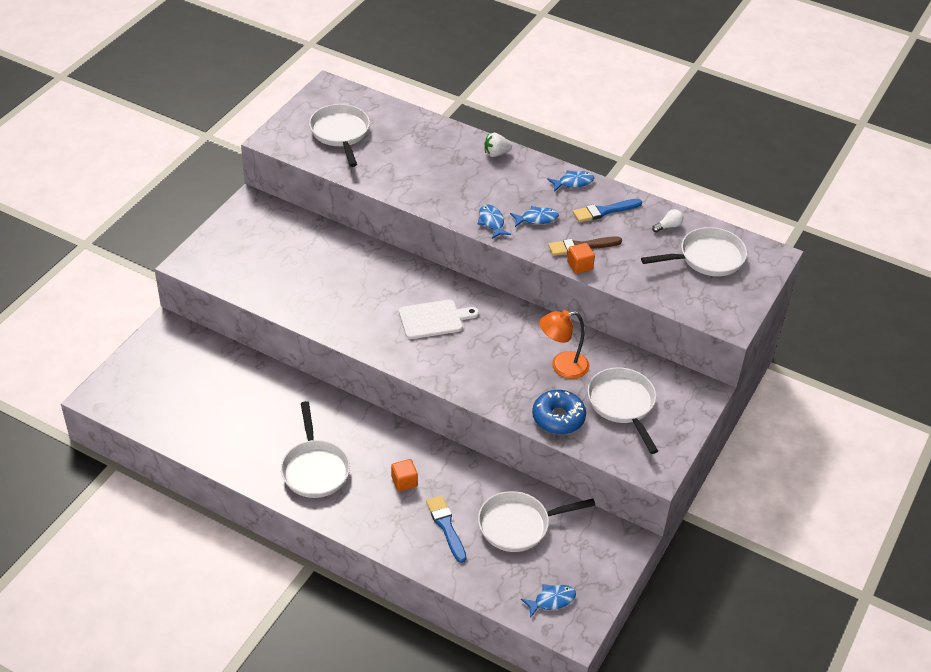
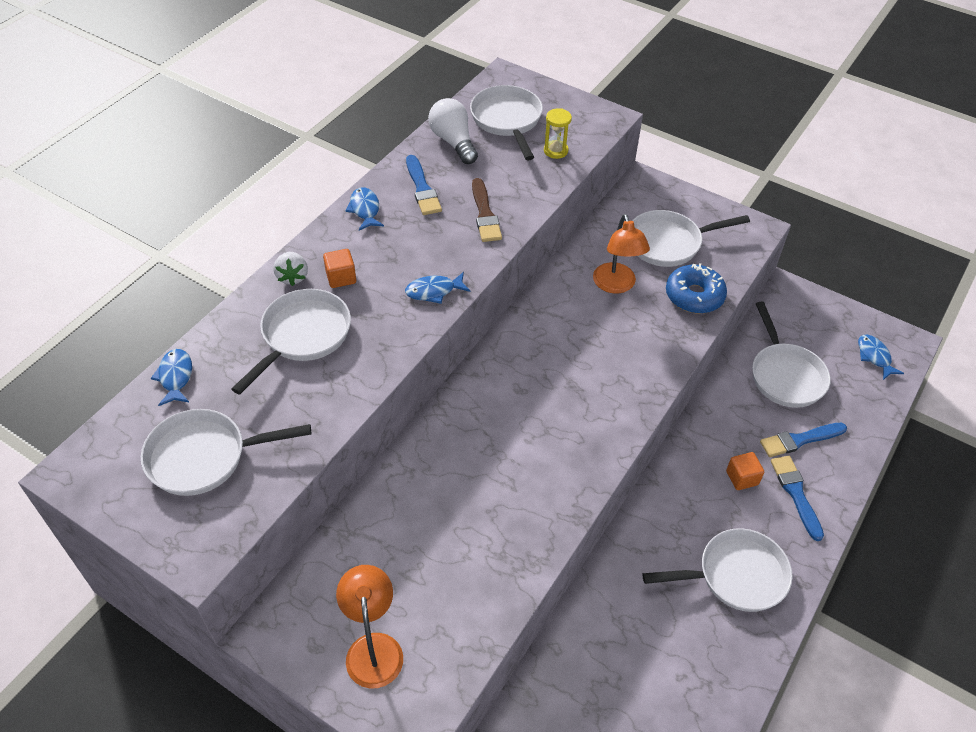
camera: 85 degrees left, 5 degrees up
(238, 245) = (373, 648): none -> orange lamp
(390, 516) = (796, 494): none -> blue brush
(434, 319) = (541, 399): white cutting board -> none
(441, 163) = (303, 336): none -> white pan
(536, 219) = (431, 248): blue fish -> blue fish (175, 377)
(579, 265) = (518, 219): orange cube -> orange cube (341, 277)
(668, 226) = (453, 142): white light bulb -> white light bulb, size x1.92
(673, 288) = (555, 151): none -> yellow hourglass

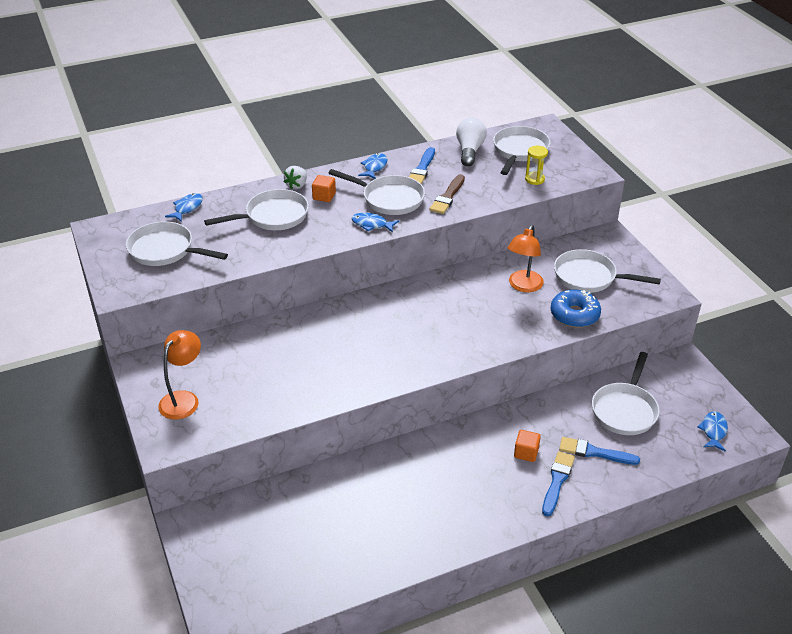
camera: 35 degrees right, 10 degrees down
(736, 575) = (463, 503): white pan -> white pan (389, 199)

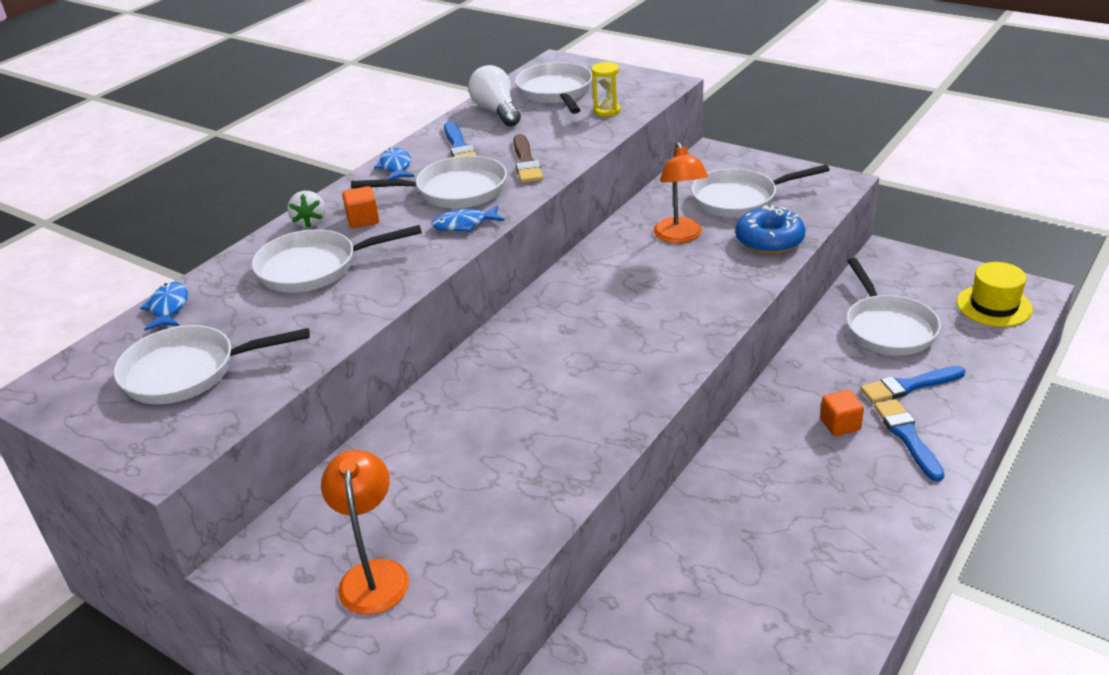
camera: 30 degrees left, 5 degrees down
(273, 216) = (314, 268): white pan -> white pan turned 135 degrees counterclockwise
(713, 431) = (994, 306): blue fish -> yellow hat

